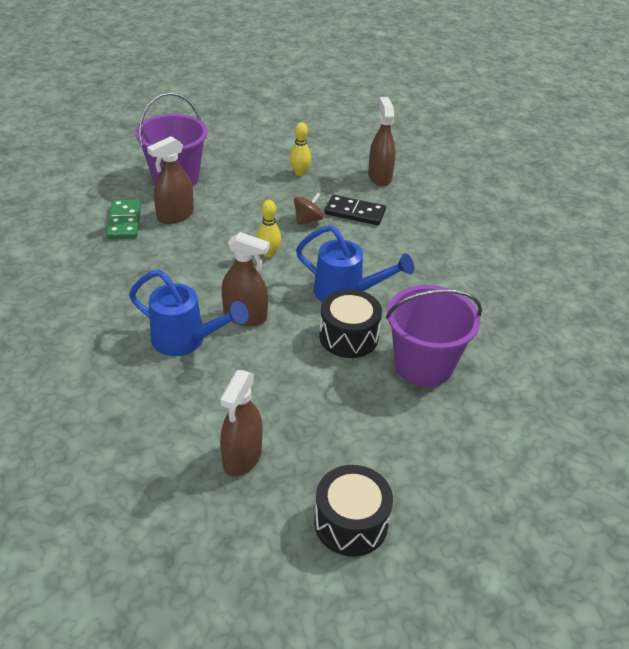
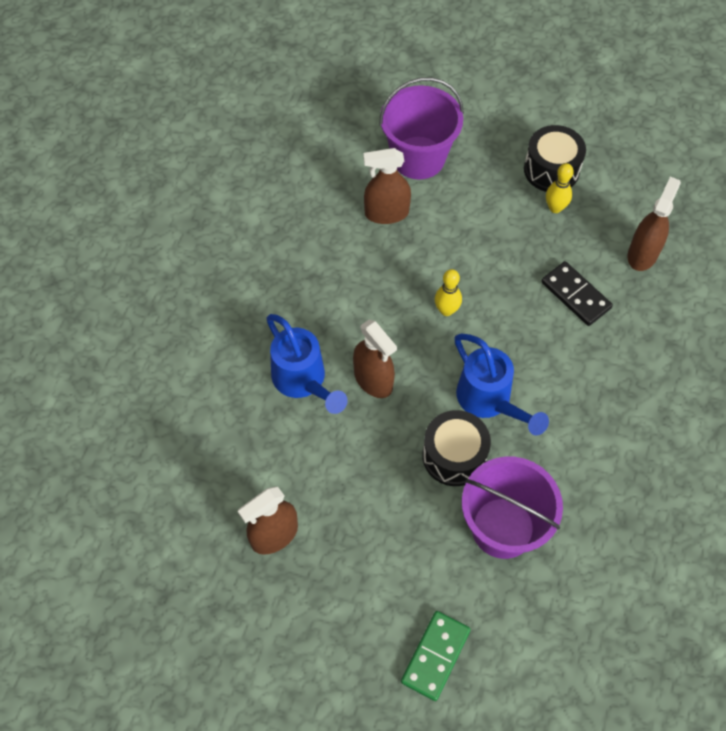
camera: 35 degrees right, 20 degrees up
(124, 221) = (333, 199): green domino -> green domino (435, 656)
(308, 220) = (517, 282): brown spinning top -> none
(351, 523) = (320, 651): black drum -> black drum (551, 170)

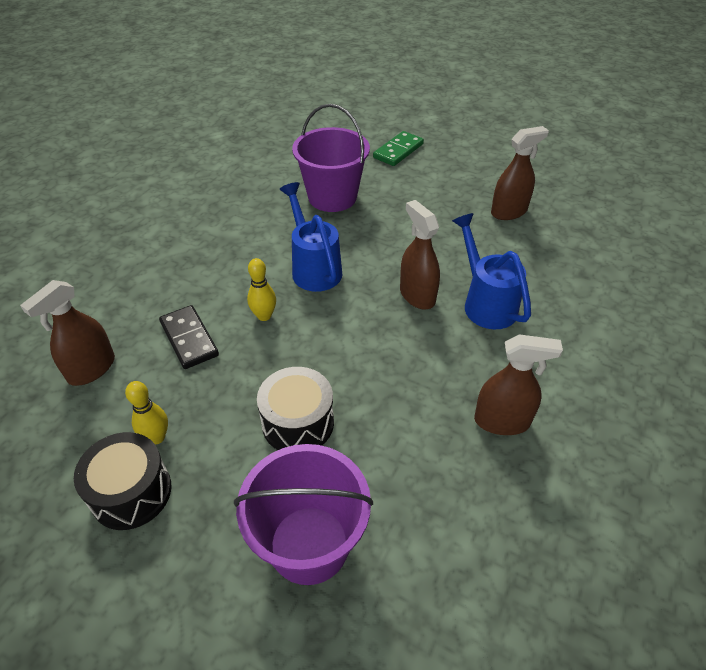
camera: 170 degrees left, 15 degrees down
(386, 213) = (373, 463): brown spray bottle -> brown spray bottle (502, 421)
(446, 310) = (329, 343): yellow bowling pin -> yellow bowling pin (264, 316)
(454, 456) = (356, 238): black drum -> black drum (298, 423)

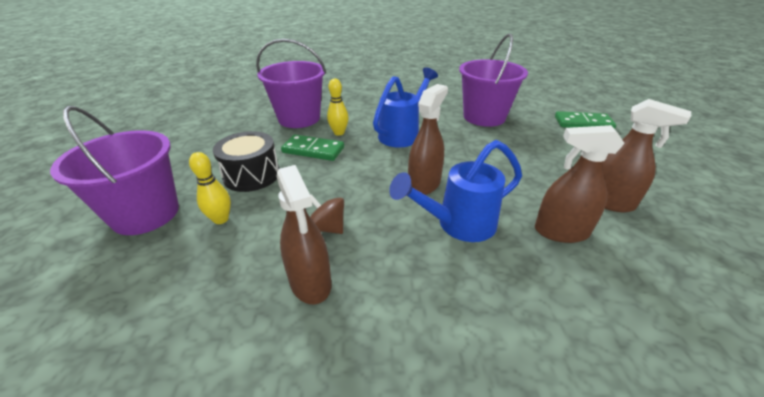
camera: 60 degrees right, 10 degrees down
(91, 369) = (258, 104): brown spray bottle -> brown spray bottle (561, 232)
(131, 492) = (176, 142): black drum -> none
(156, 437) = (218, 135): yellow bowling pin -> yellow bowling pin (221, 219)
(189, 339) = (299, 118): black domino -> purple bucket
(286, 351) = (313, 150): none -> green domino
(438, 387) = (327, 228): none -> brown spinning top
(485, 302) = (458, 225): blue watering can -> blue watering can turned 150 degrees counterclockwise

